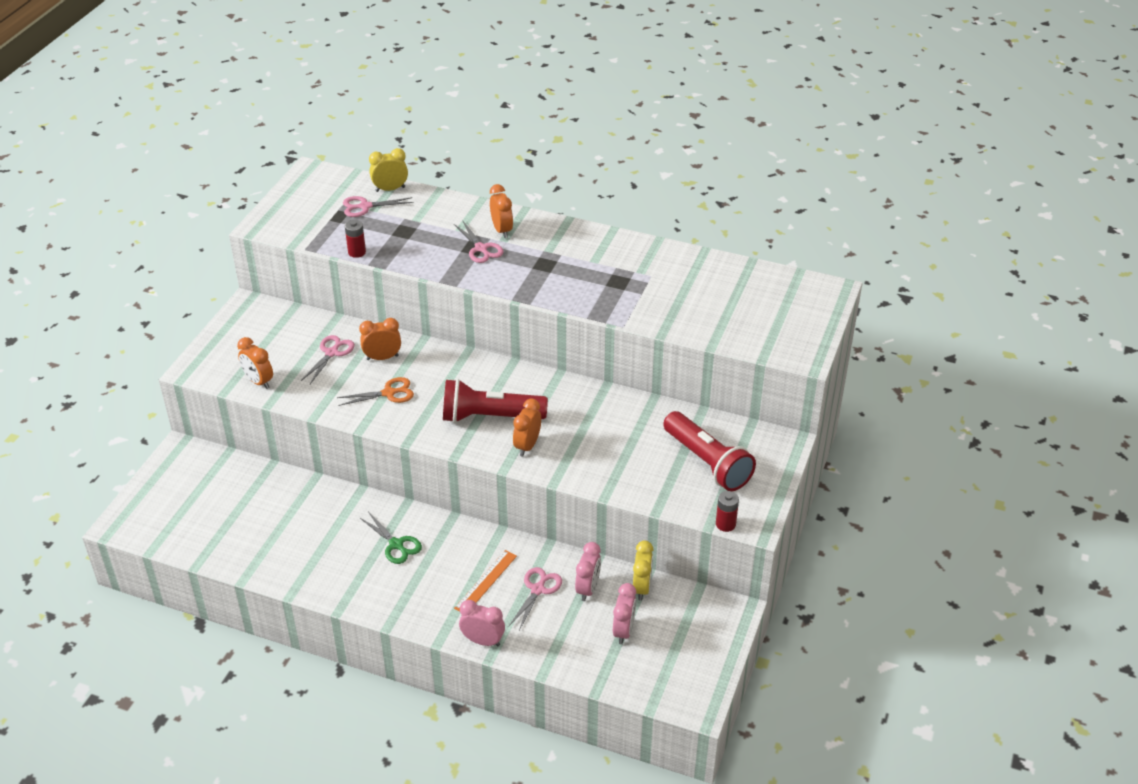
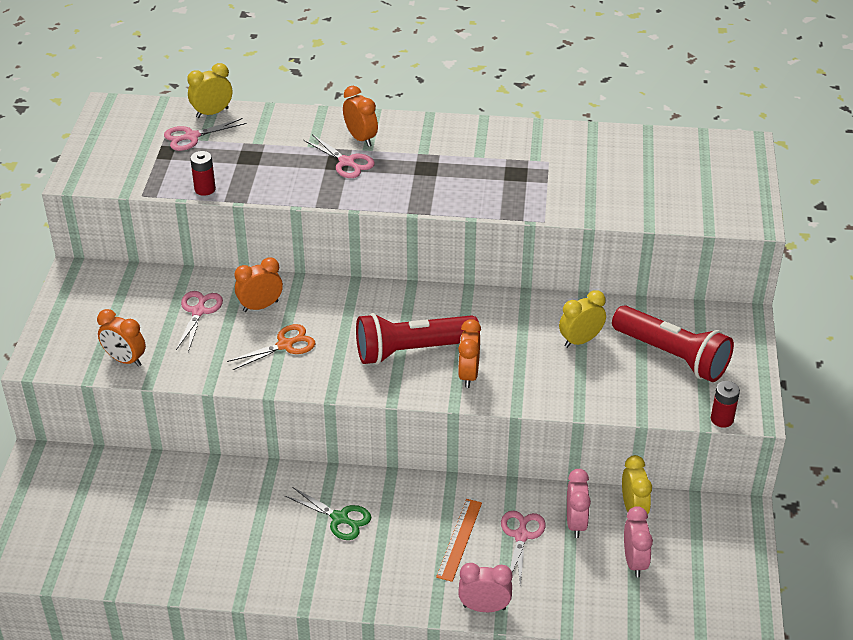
camera: 15 degrees left, 0 degrees up
(634, 435) = (580, 340): none -> yellow clock

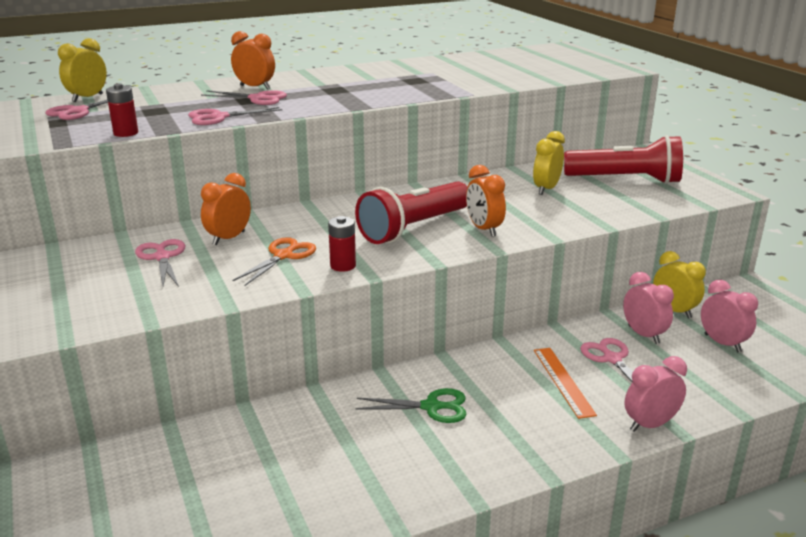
camera: 30 degrees left, 15 degrees down
(125, 360) = (103, 313): orange clock -> none
(291, 187) = (219, 117): none -> pink scissors
(722, 419) = (713, 200): red battery -> red battery (343, 266)

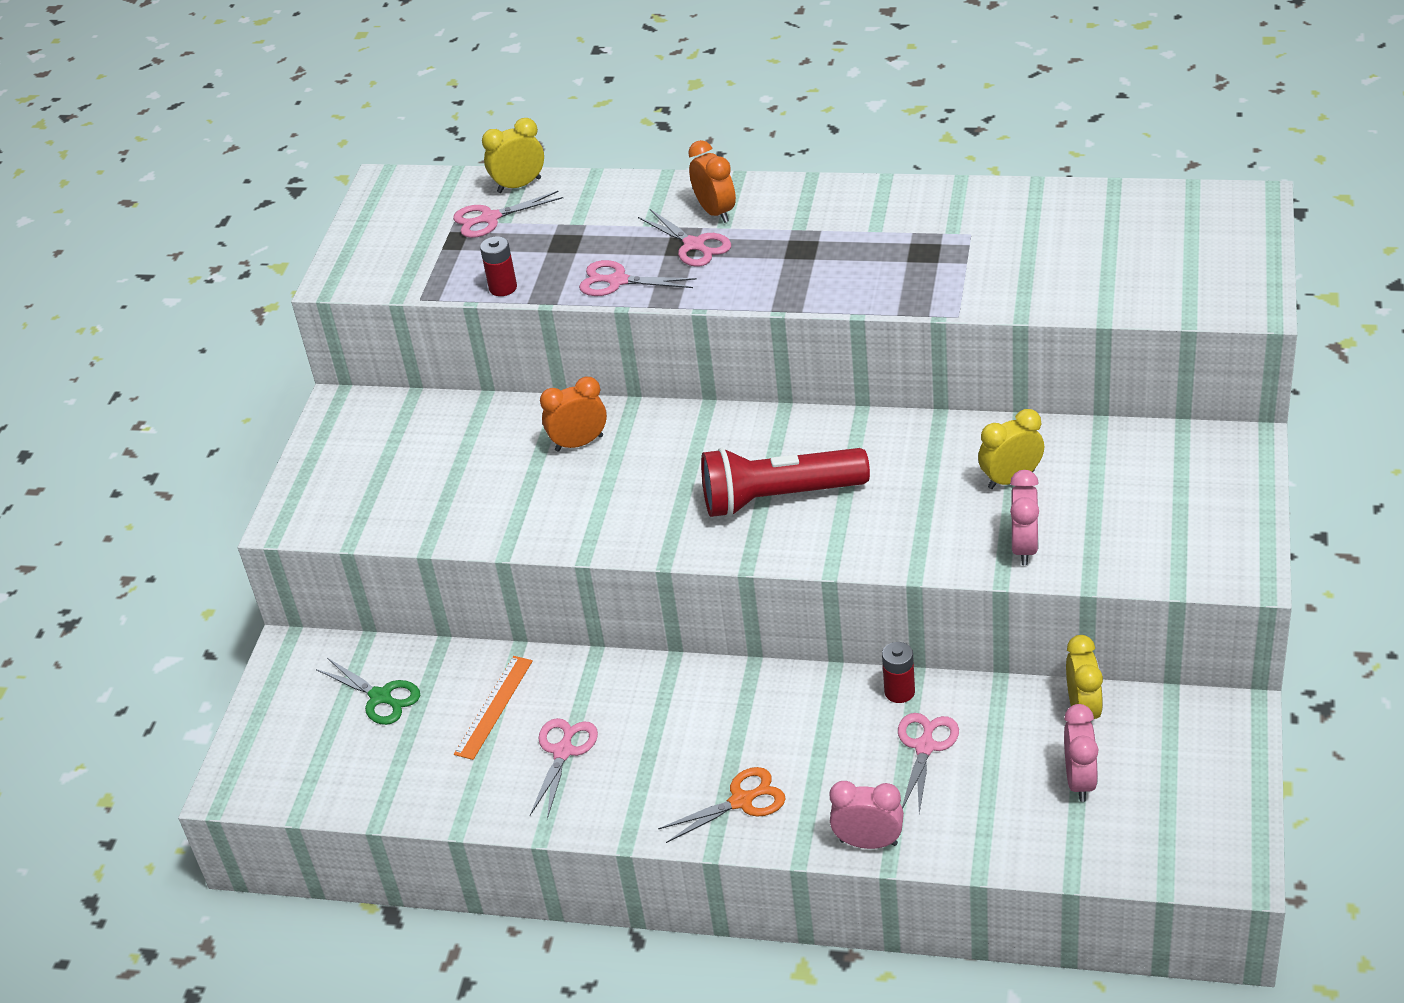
camera: 40 degrees right, 15 degrees up
(162, 257) = (497, 452): pink scissors -> pink scissors (563, 752)
(283, 256) = (608, 494): orange scissors -> orange scissors (741, 801)
(343, 266) = (652, 533): red battery -> red battery (899, 692)
(431, 407) = (680, 725): green scissors -> green scissors (380, 697)
(484, 229) = (853, 529): orange clock -> none
(563, 381) = (840, 752): orange ruler -> orange ruler (494, 707)
(625, 180) = (1139, 497): red flashlight -> none
(643, 335) = (1001, 729): pink clock -> pink clock (1024, 547)

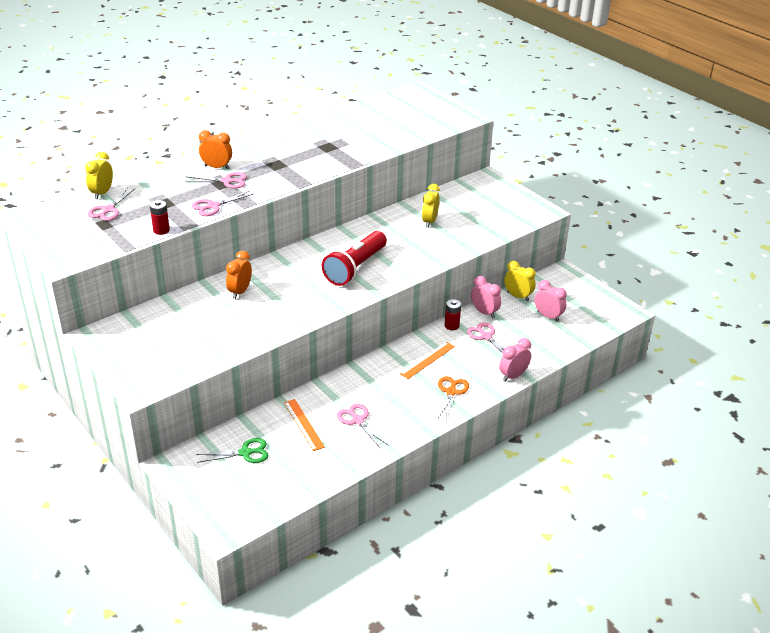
camera: 55 degrees left, 5 degrees down
(782, 725) = (427, 360): none -> orange ruler
(1024, 547) = (467, 239): pink clock -> pink clock (484, 312)

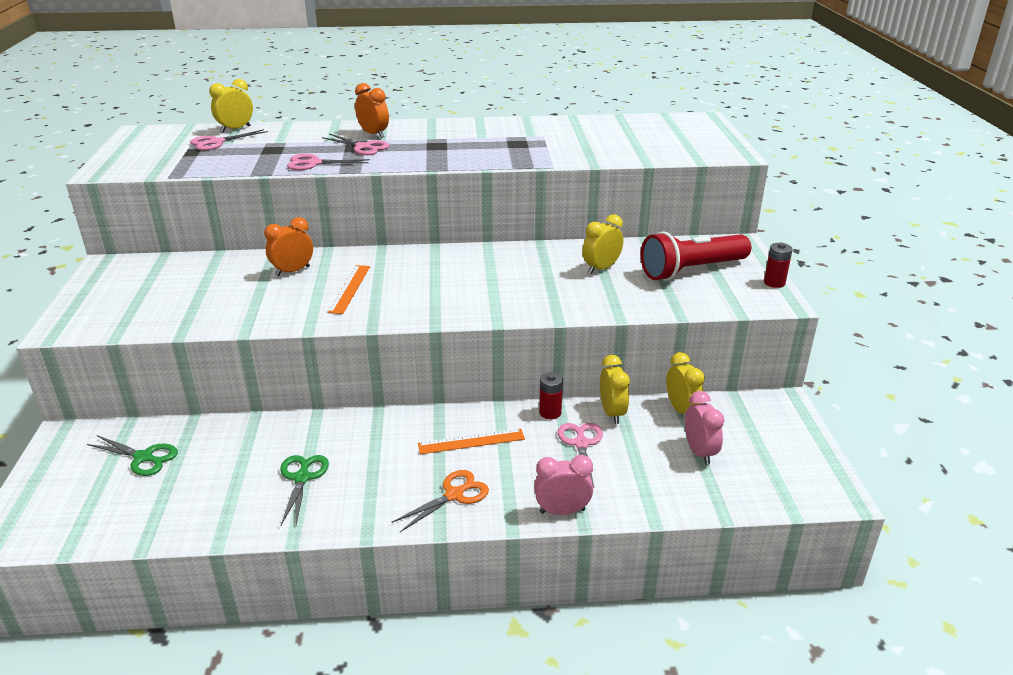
camera: 35 degrees right, 5 degrees down
(161, 230) = (230, 170): red battery -> red battery (774, 283)
(303, 424) = (240, 454): orange ruler -> orange ruler (350, 289)
(355, 268) = (446, 289): red flashlight -> red flashlight (691, 270)
(358, 420) = (302, 478): pink scissors -> green scissors
(484, 312) = (612, 413): pink clock -> yellow clock

